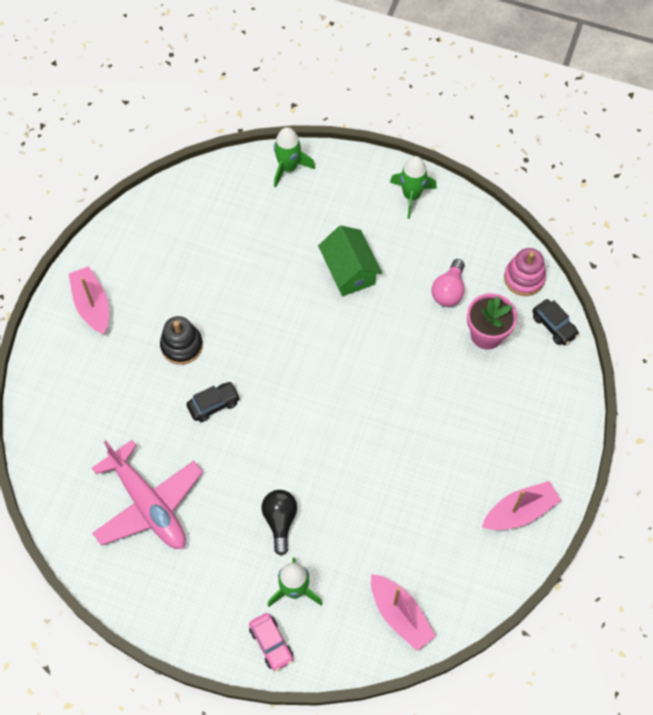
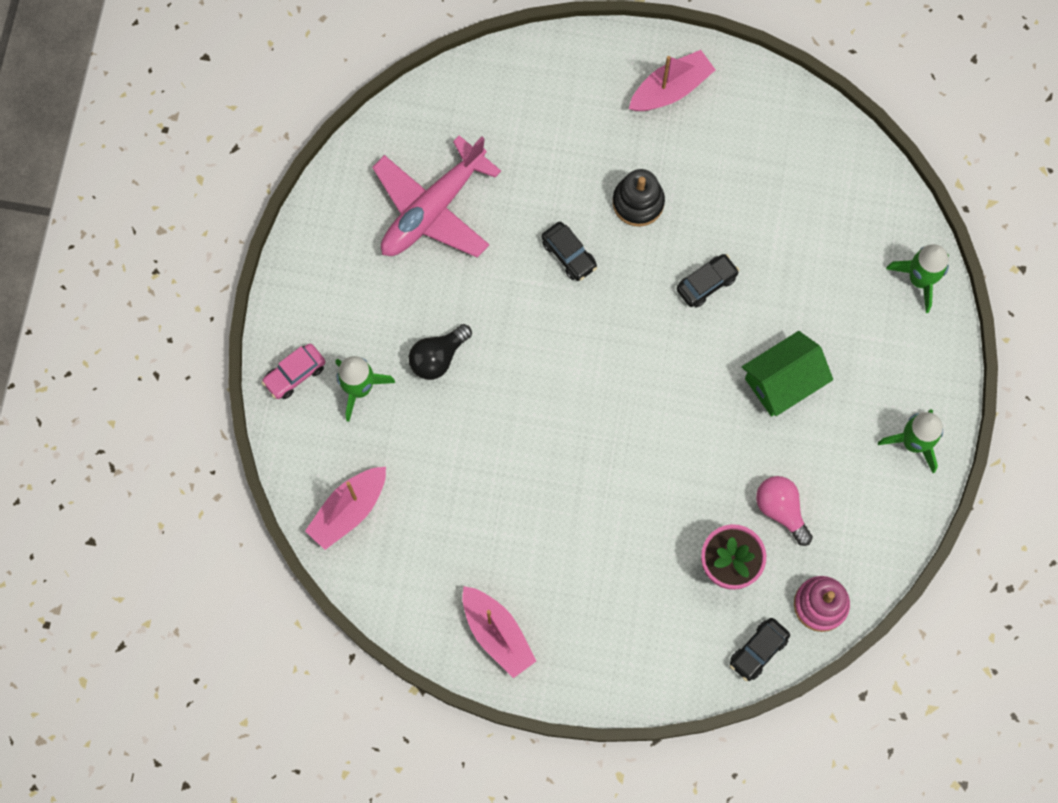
camera: 80 degrees right, 10 degrees up
(260, 309) = (706, 283): none -> black car
(280, 521) = (438, 357): black light bulb -> black light bulb turned 150 degrees clockwise
(448, 291) = (781, 510): pink light bulb -> pink light bulb turned 45 degrees clockwise

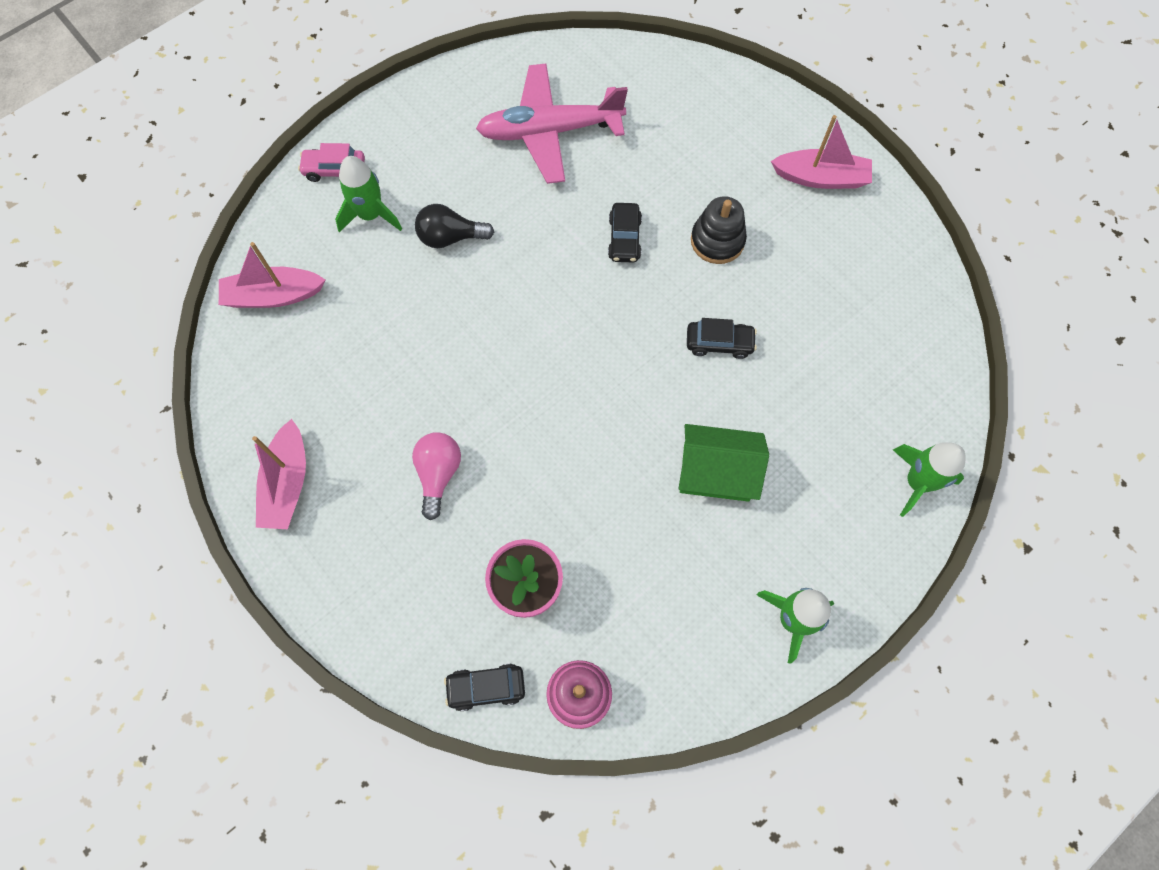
camera: 40 degrees right, 5 degrees down
(781, 510) = (618, 579): pink light bulb -> pink light bulb (438, 474)

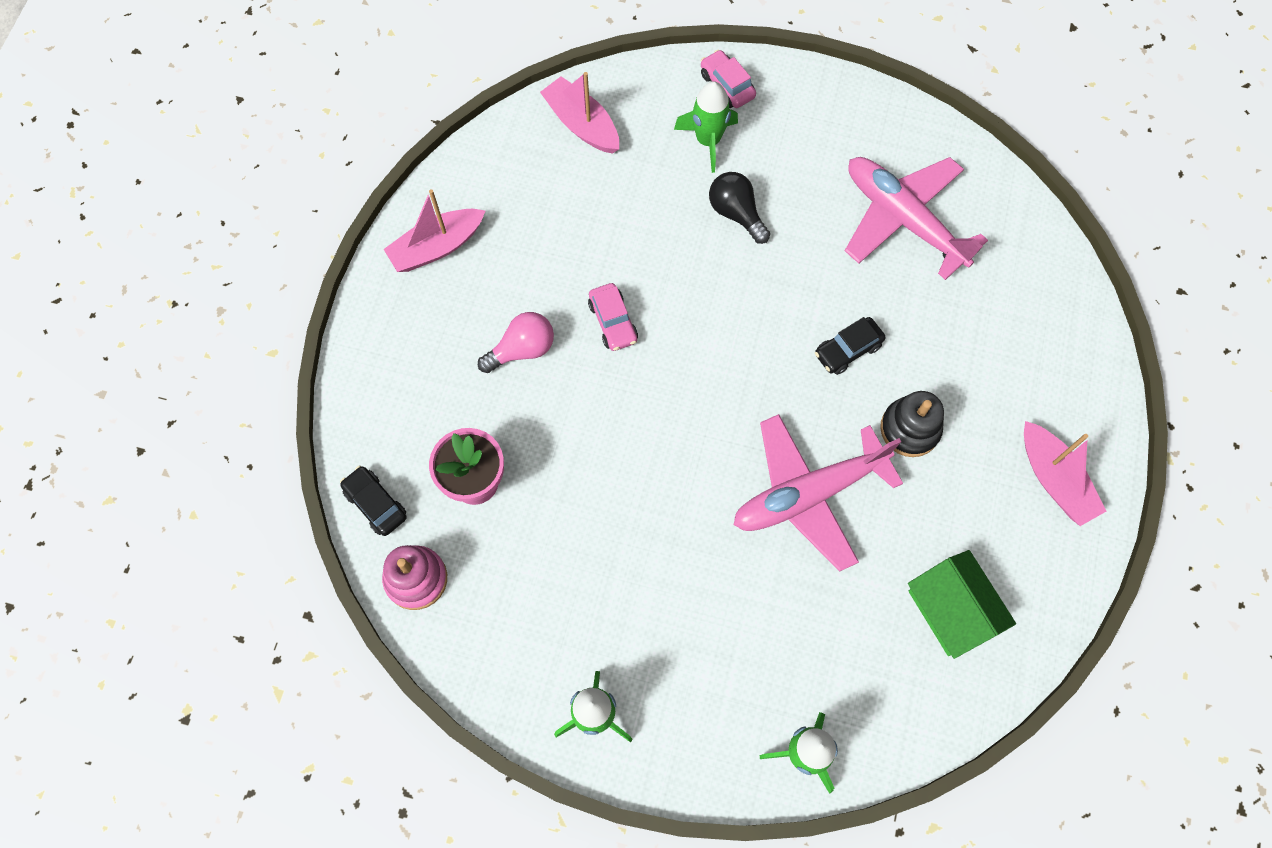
camera: 55 degrees right, 0 degrees up
(470, 388) = (613, 322): none -> pink car
(716, 472) = (683, 568): green house -> green house (951, 610)
(719, 343) = (808, 494): black car -> pink plane

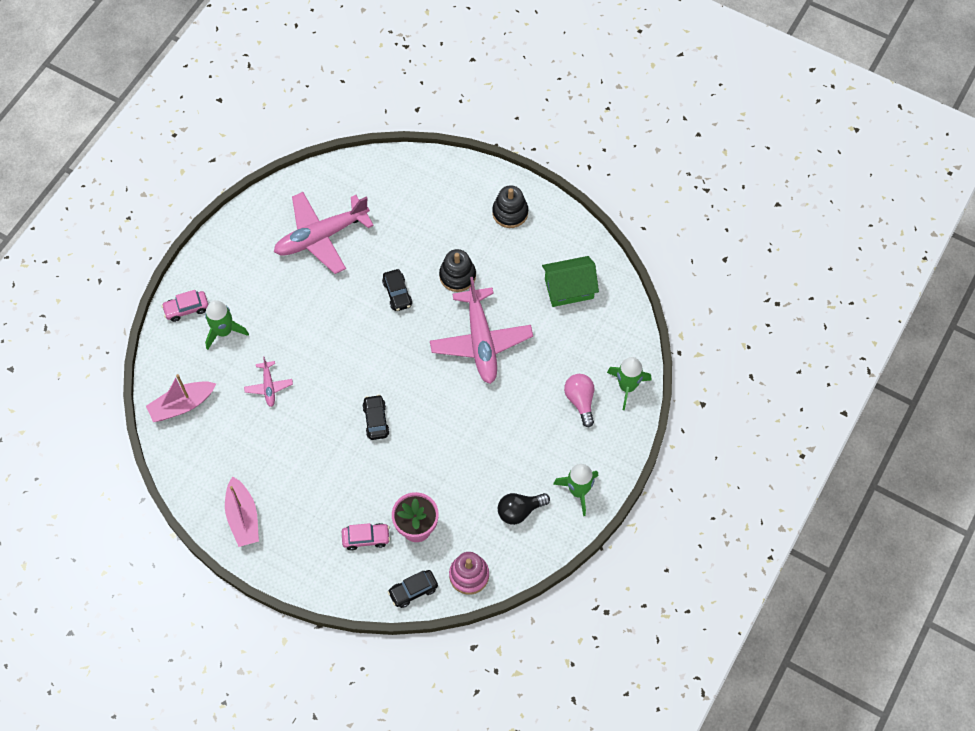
camera: 75 degrees left, 5 degrees down
(522, 349) = (336, 480): pink light bulb -> pink light bulb (580, 401)
(613, 322) = (334, 421): pink car -> pink car (366, 538)
(630, 377) = (376, 420): none -> black car
(641, 221) = (269, 386): none -> pink plane
(736, 213) = (283, 329): black light bulb -> black light bulb (519, 511)
(1054, 479) = (510, 212): pink boat -> black stacking toy

